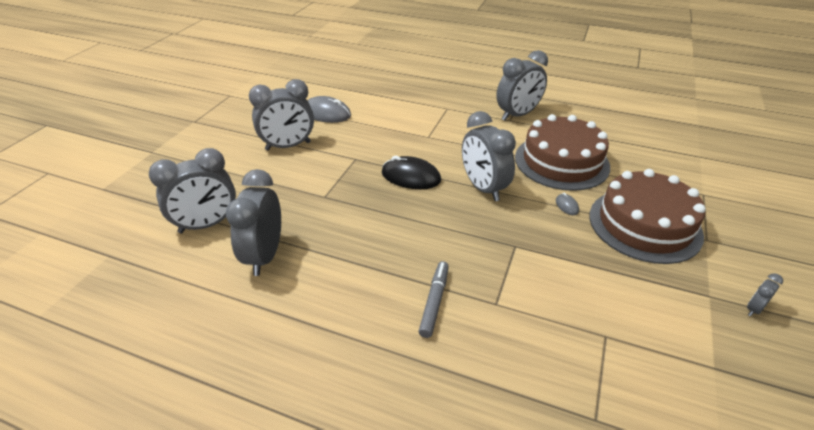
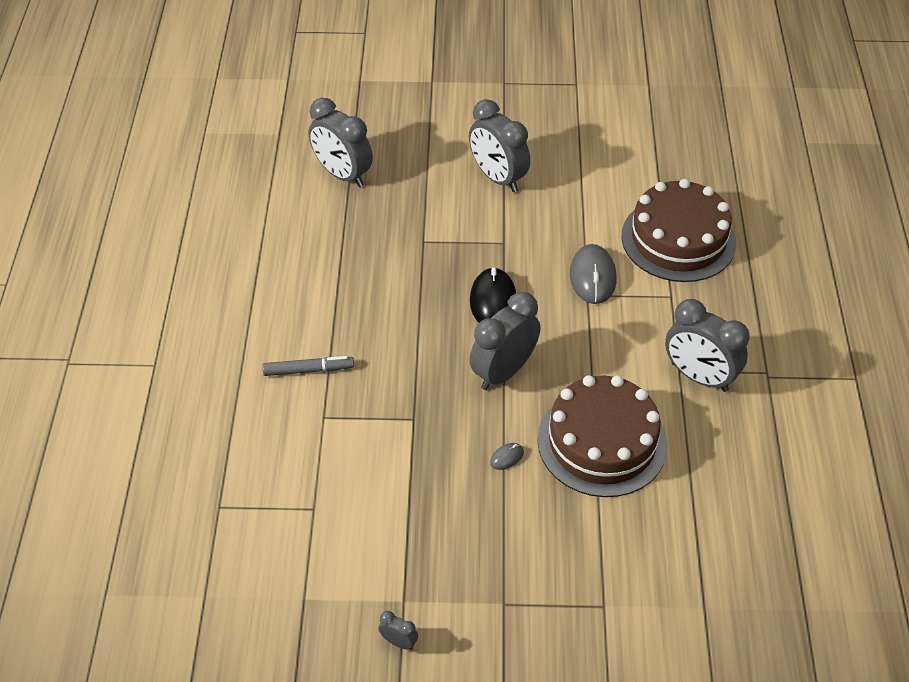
camera: 70 degrees right, 10 degrees up
(265, 256) = (319, 232): grey clock -> none
(326, 113) = (585, 184): grey mouse -> grey mouse (593, 277)
(644, 225) = (505, 538): brown cake -> brown cake (678, 239)

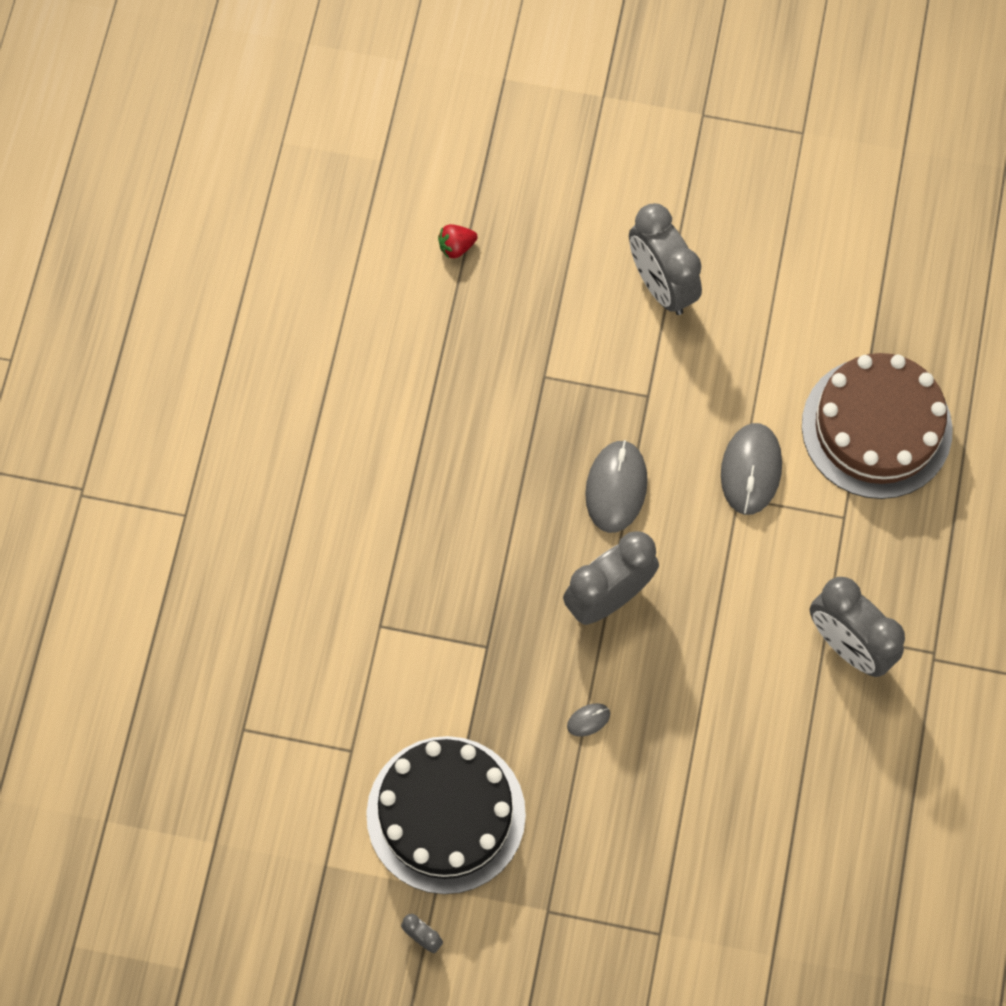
camera: 10 degrees right, 20 degrees up
(308, 370) = (370, 554): grey marker -> none
(342, 174) = (456, 247): grey clock -> red strawberry
(402, 543) = (446, 814): none -> black cake
(493, 301) = (616, 487): black mouse -> grey mouse
(602, 442) = (706, 718): brown cake -> none

